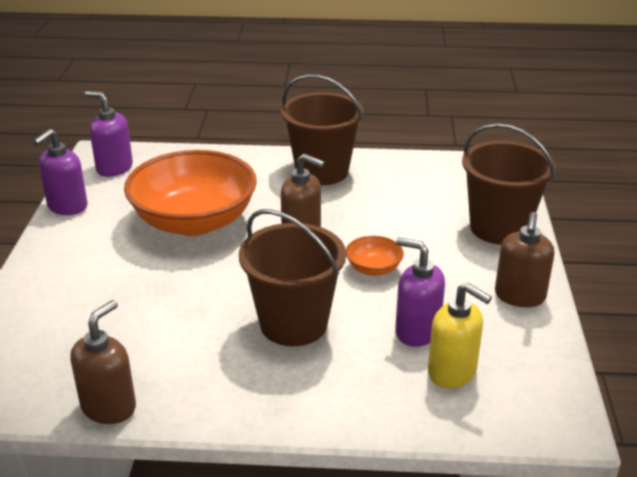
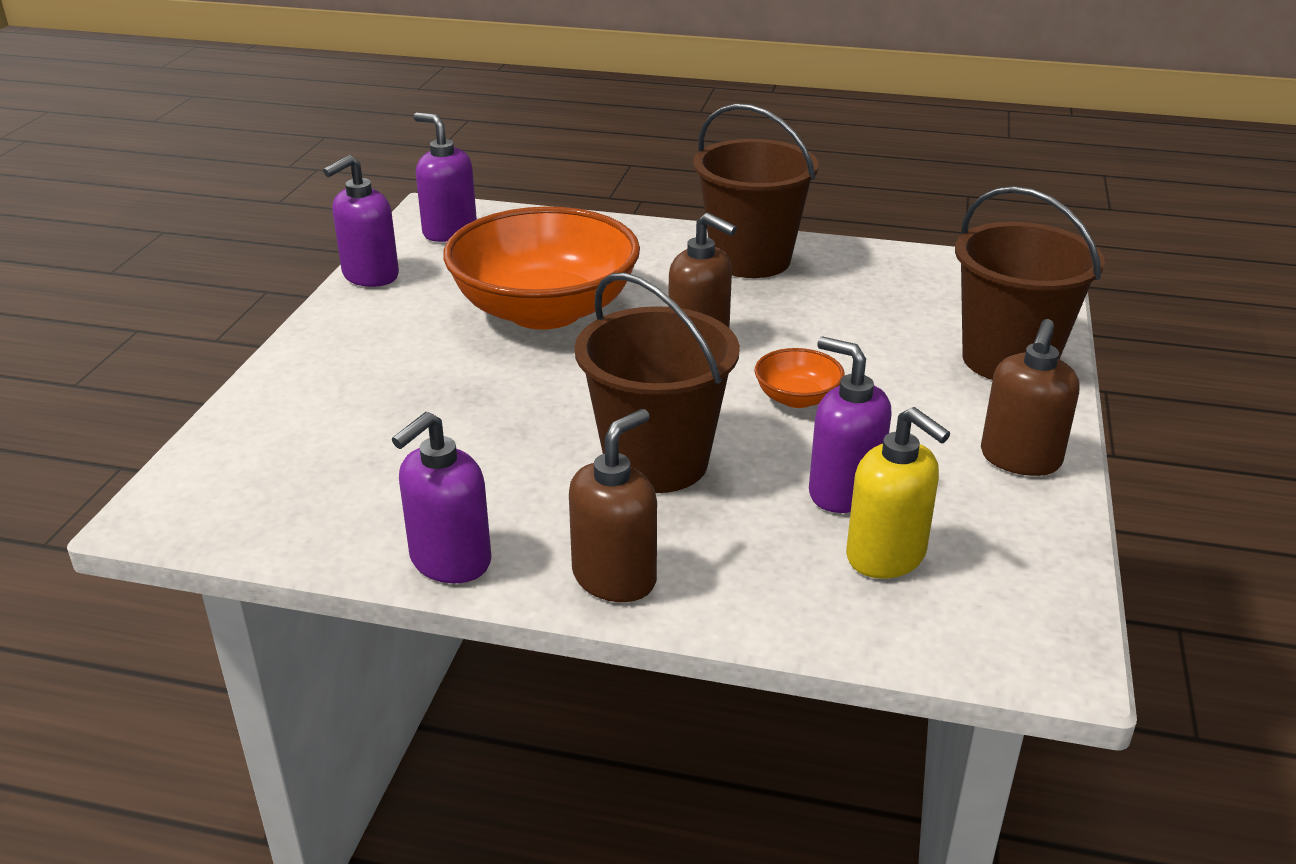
camera: 10 degrees right, 0 degrees up
(109, 407) = (356, 545): brown soap dispenser -> brown soap dispenser (615, 577)
(175, 410) = (450, 561): none -> purple soap dispenser

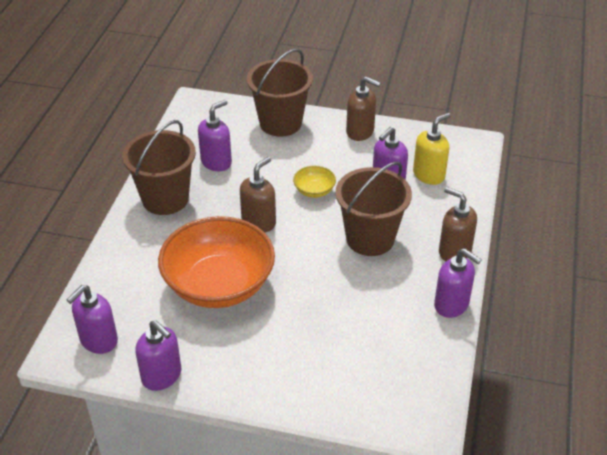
camera: 90 degrees left, 10 degrees up
(797, 398) = (314, 191): orange bowl -> yellow bowl
(860, 298) = (216, 162): none -> purple soap dispenser

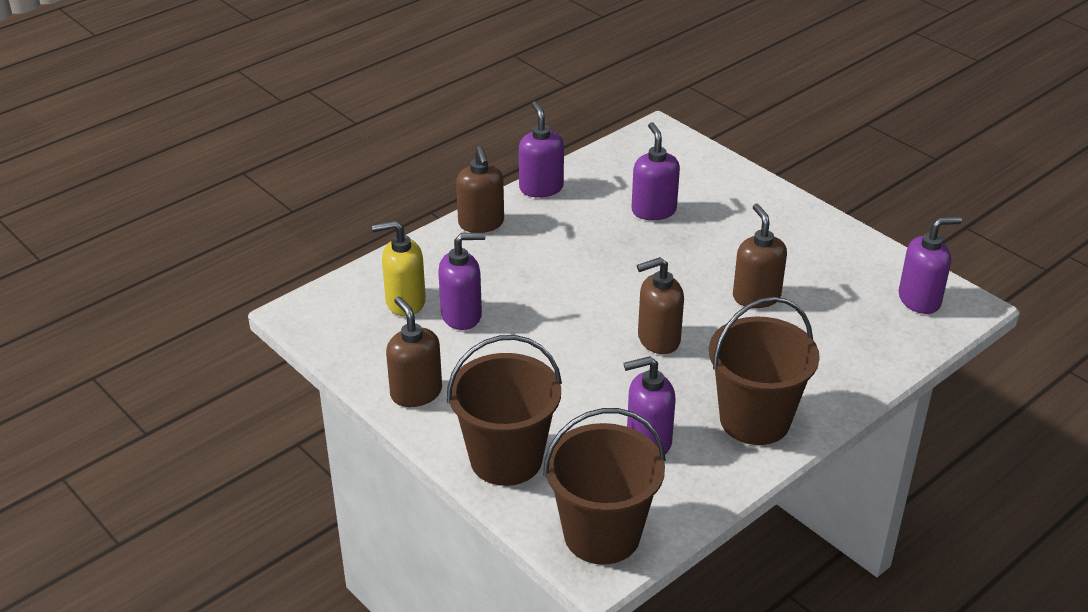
camera: 145 degrees left, 5 degrees down
(162, 376) = (867, 247): purple soap dispenser -> purple soap dispenser (653, 210)
(219, 285) = (756, 296): orange bowl -> brown soap dispenser
(314, 191) = (558, 345): yellow bowl -> none
(370, 238) = (551, 270): brown bucket -> brown bucket (602, 535)

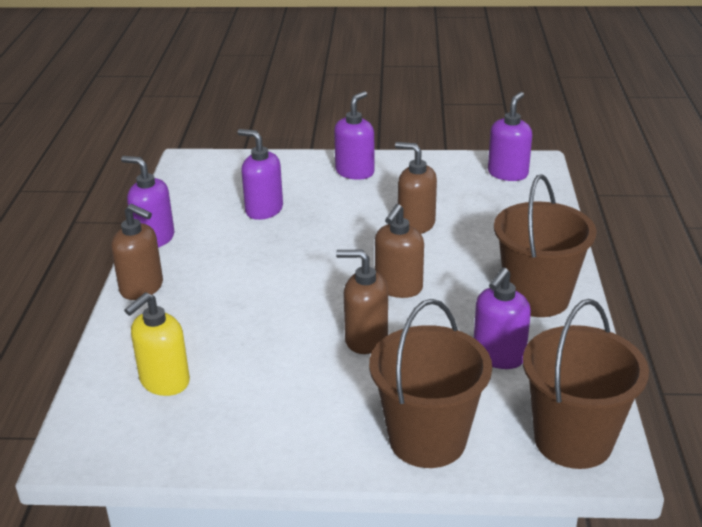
camera: 45 degrees left, 5 degrees down
(416, 393) = (281, 442): brown soap dispenser -> brown soap dispenser (365, 339)
(462, 315) = (229, 361): purple soap dispenser -> purple soap dispenser (355, 172)

